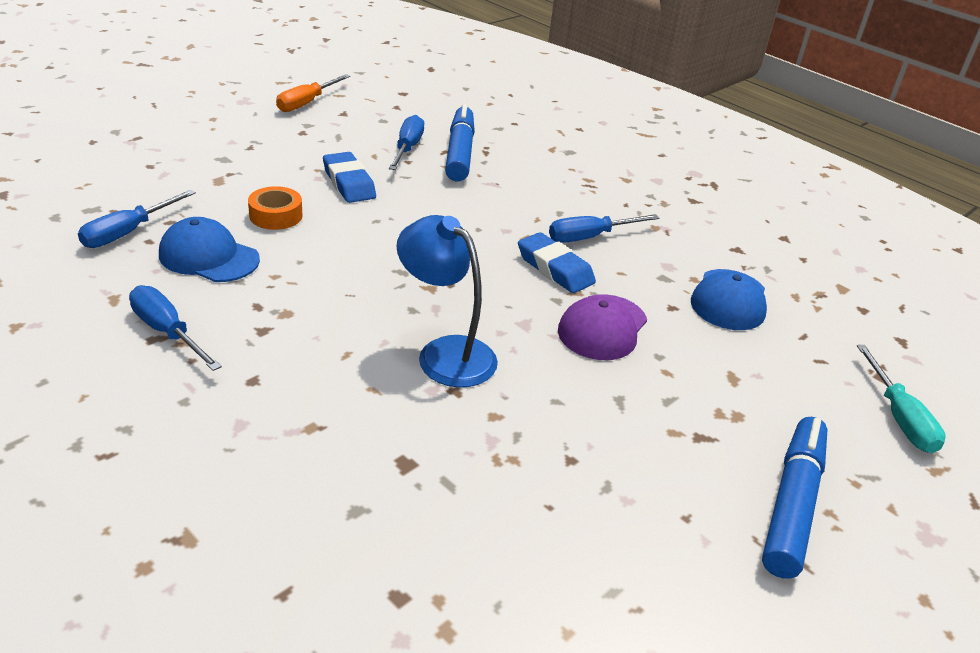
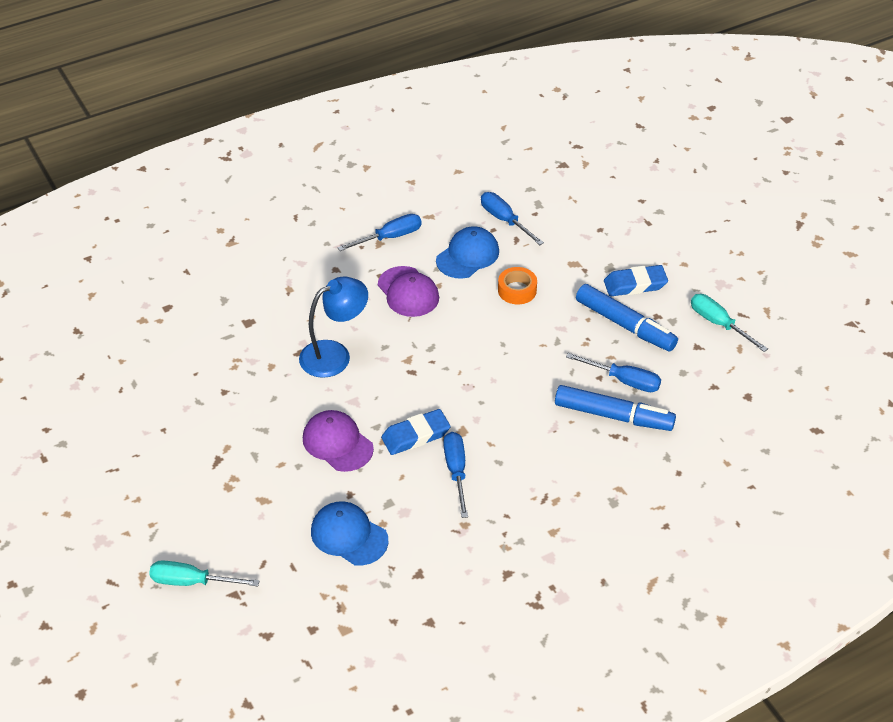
camera: 110 degrees right, 10 degrees up
(295, 301) = (408, 292): none -> purple cap
(307, 103) = (719, 324): orange screwdriver -> turquoise screwdriver
(349, 183) = (563, 335): blue eraser -> blue eraser (635, 285)
(792, 504) = (150, 482): blue marker -> blue marker (625, 325)

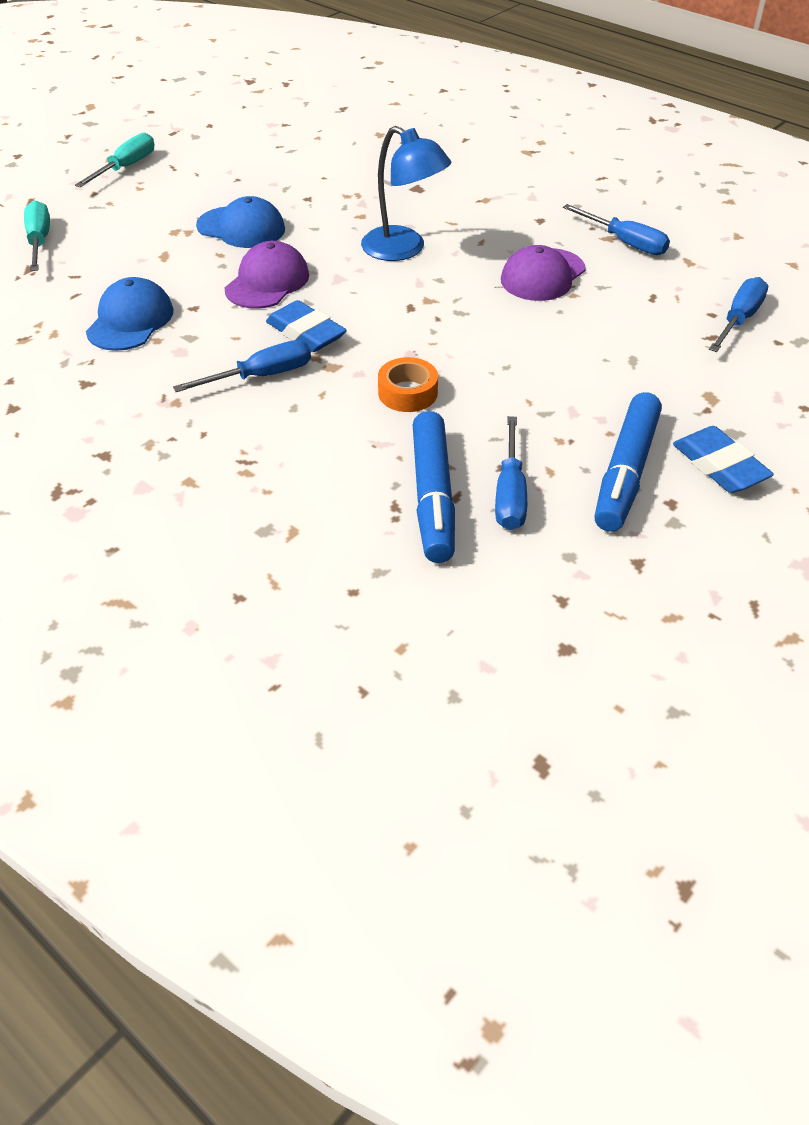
camera: 70 degrees right, 0 degrees up
(467, 256) = (644, 304): blue cap -> blue cap (241, 228)
(517, 290) = (614, 357): orange tape -> orange tape (407, 393)
(719, 324) = (709, 579): turquoise screwdriver -> turquoise screwdriver (126, 167)

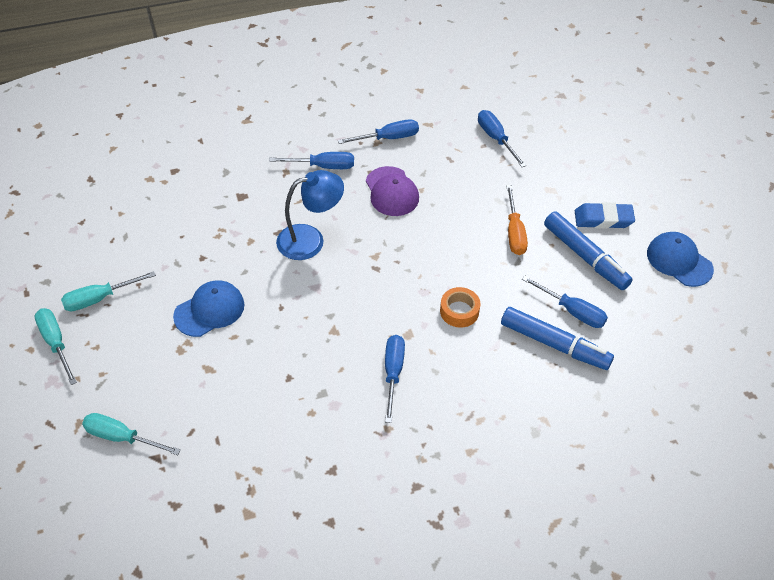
camera: 60 degrees left, 5 degrees up
(130, 321) = (277, 419): blue cap -> blue cap (679, 261)
(199, 167) = (99, 299): none -> turquoise screwdriver
(267, 282) = (290, 325): purple cap -> none
(306, 333) = (364, 331): blue eraser -> none
(522, 218) = (323, 166): none -> blue screwdriver
(593, 392) = (514, 232): none -> orange screwdriver

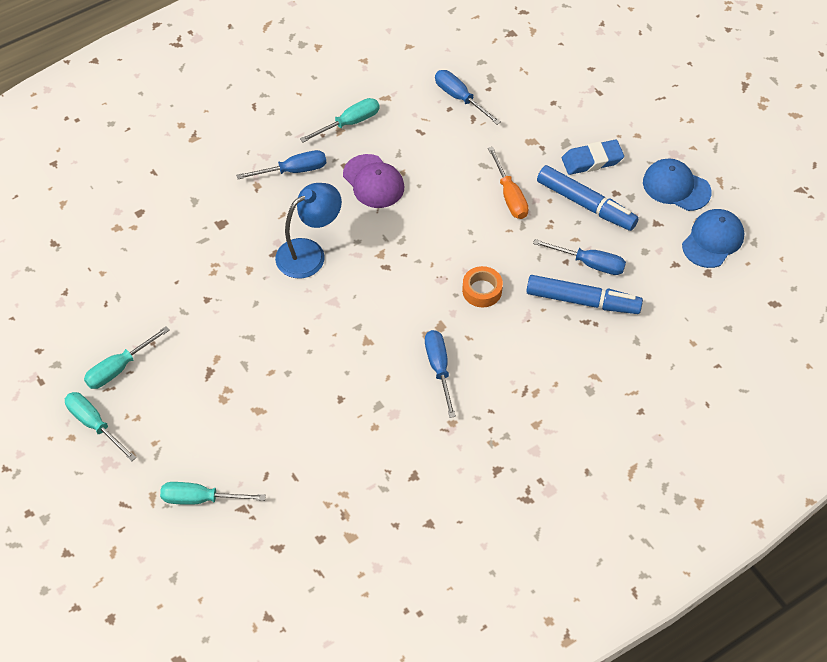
camera: 15 degrees left, 5 degrees up
(209, 310) = (236, 352): blue cap -> blue cap (713, 240)
(388, 138) = (349, 123): blue screwdriver -> turquoise screwdriver

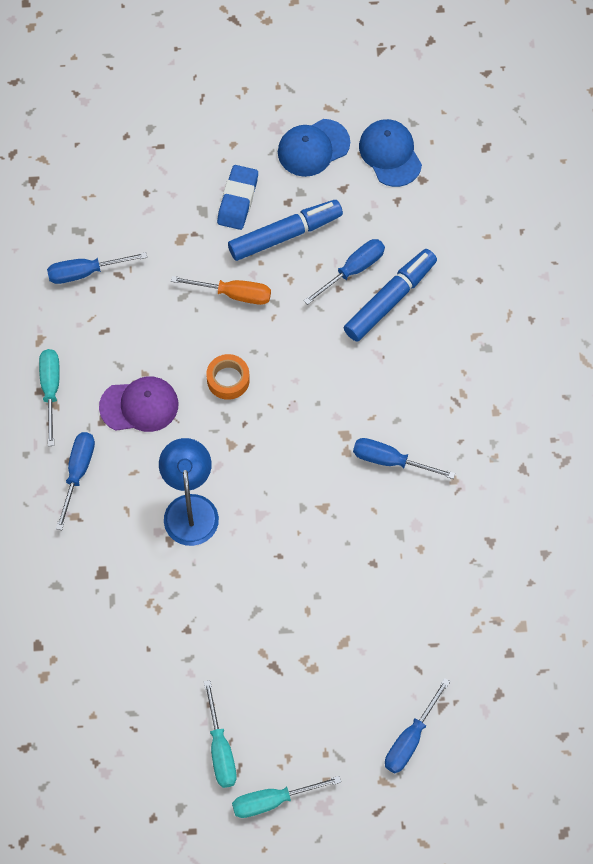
camera: 60 degrees left, 10 degrees up
(201, 499) = (411, 739): turquoise screwdriver -> blue screwdriver
(482, 290) = (327, 378): orange tape -> orange tape (228, 380)

